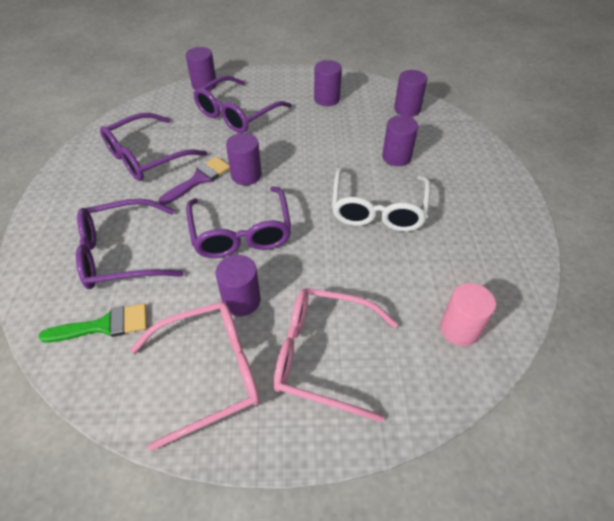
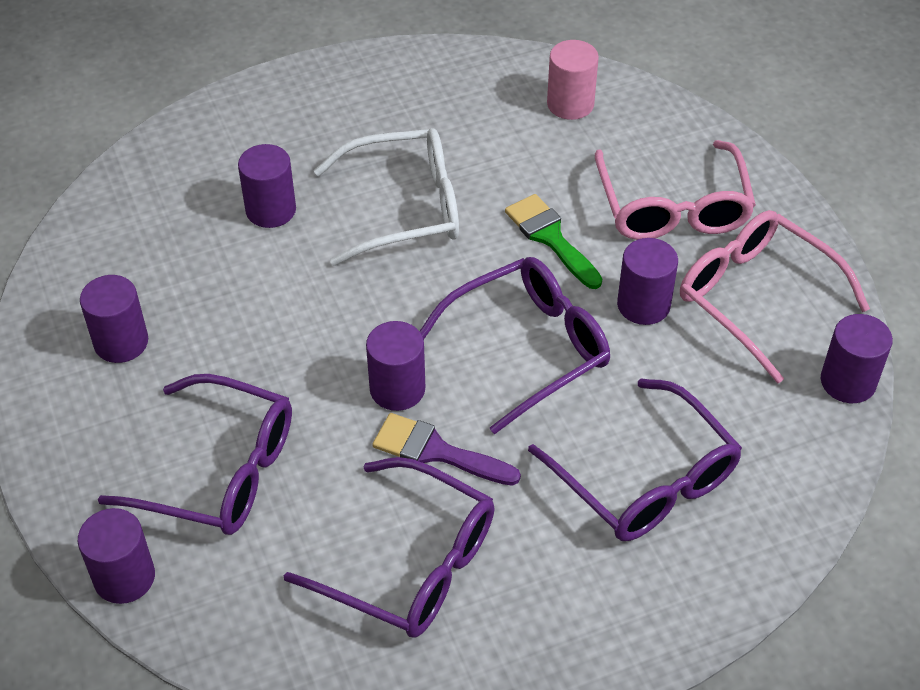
camera: 110 degrees left, 0 degrees up
(104, 325) = (765, 434): green brush -> green brush (550, 238)
(407, 109) = (123, 220): purple cylinder -> purple cylinder (848, 382)

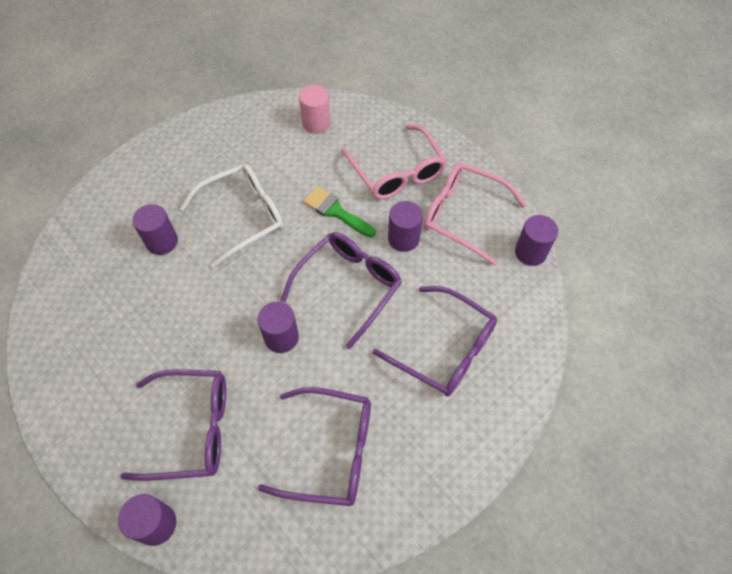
camera: 20 degrees left, 10 degrees up
(121, 342) = (97, 360): purple cylinder -> none
(436, 451) = (319, 371): purple brush -> none

